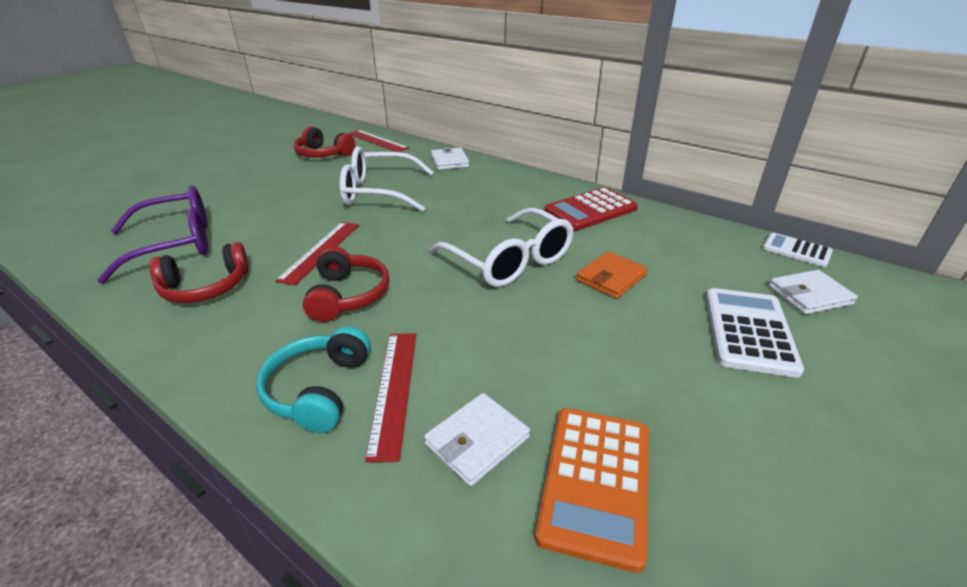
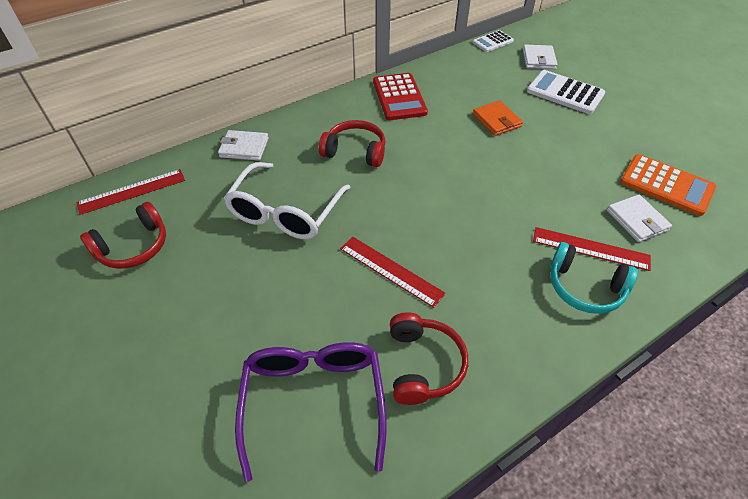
camera: 70 degrees left, 15 degrees up
(348, 295) = (473, 259): red headphones -> red headphones (355, 151)
(510, 261) = (456, 159): white glasses -> none

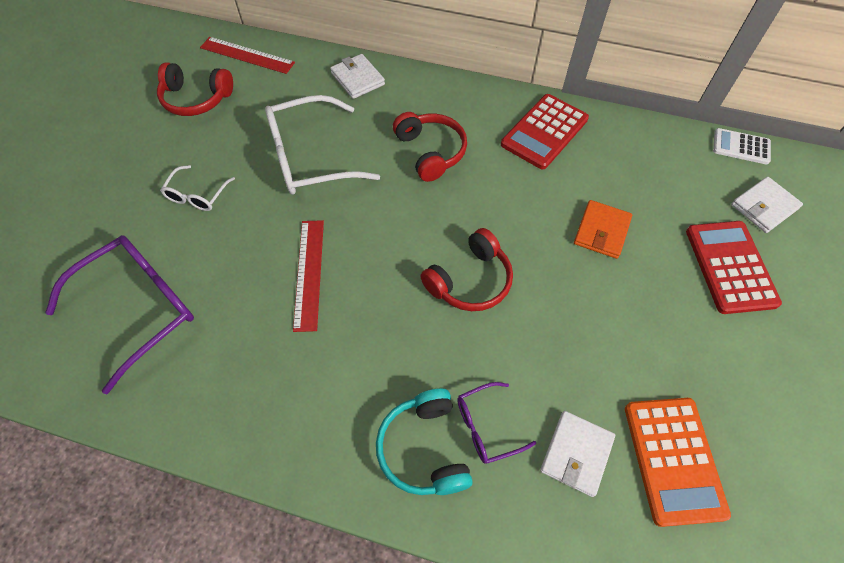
camera: 50 degrees right, 10 degrees up
(239, 299) = (197, 195): none -> white glasses
(423, 364) = (226, 362): red headphones -> red headphones (470, 281)
(565, 93) = (730, 267): white calculator -> red calculator
(590, 248) = (486, 427): red ruler -> purple glasses

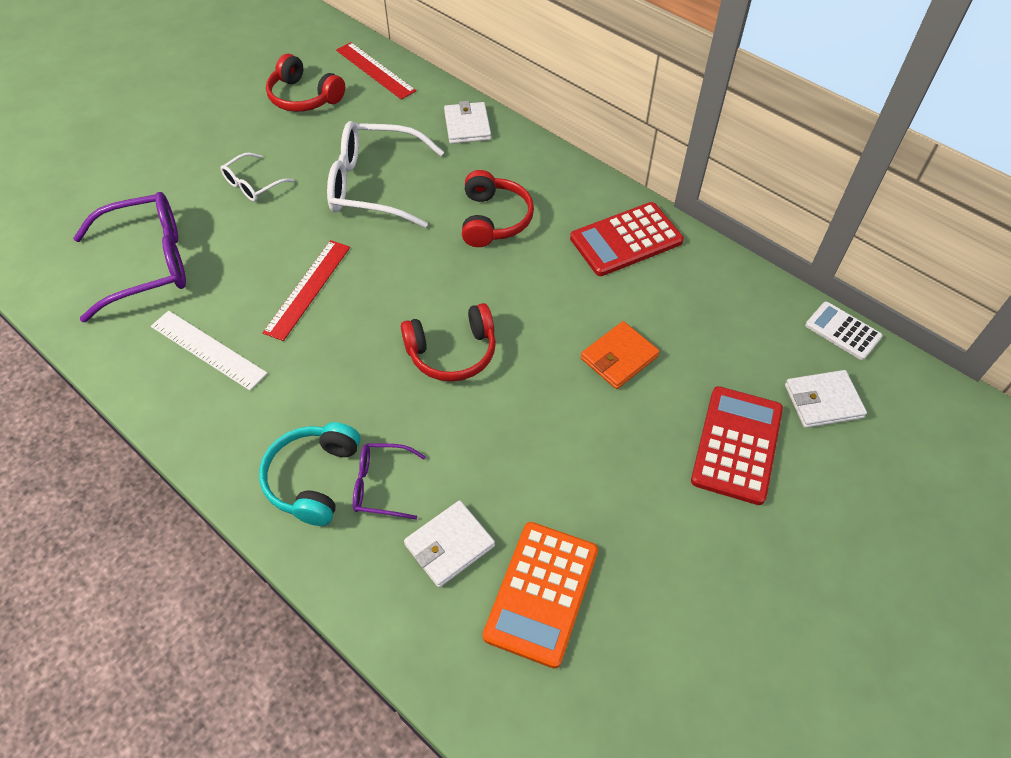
camera: 25 degrees right, 5 degrees down
(250, 368) = (208, 349): none -> white ruler

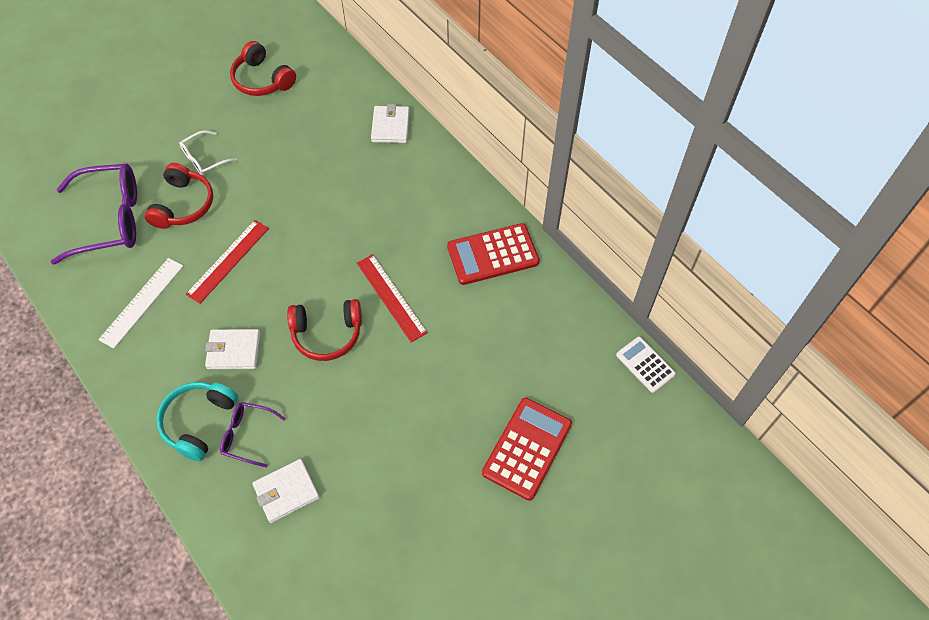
camera: 10 degrees right, 5 degrees up
(208, 349) = (142, 302): white ruler -> white ruler turned 75 degrees clockwise
(374, 185) = (300, 173): white glasses -> none
(375, 70) = (327, 61): red ruler -> red ruler (391, 297)
(494, 219) = (390, 219): red headphones -> red headphones (184, 205)
(541, 593) = (344, 540): orange calculator -> none
(619, 357) = (456, 359): orange wallet -> none
(823, 401) = (608, 423): white wallet -> white wallet (234, 351)

